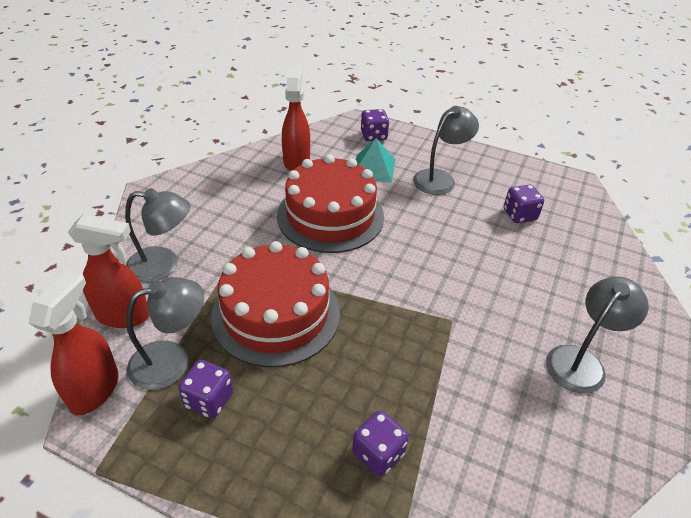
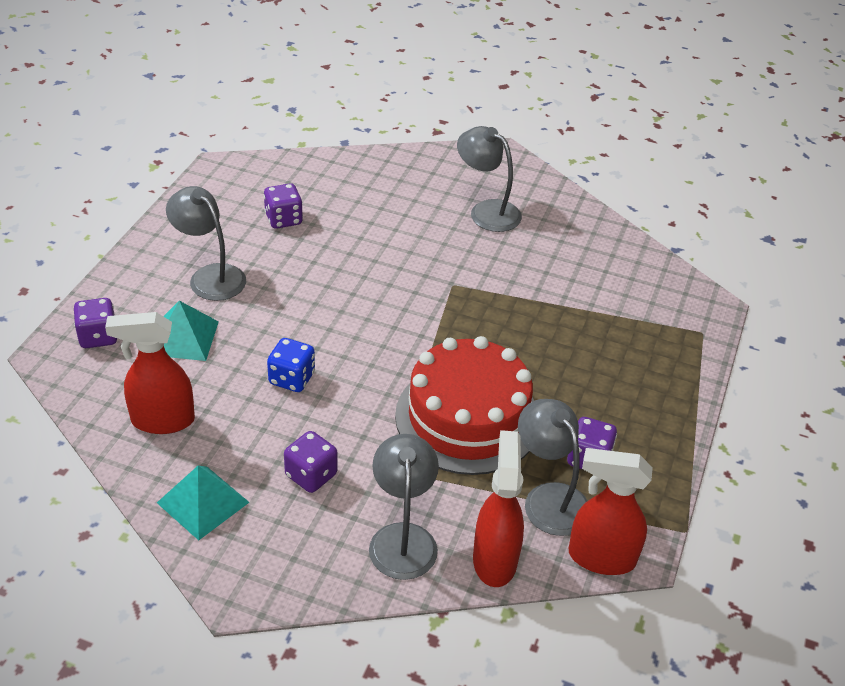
camera: 95 degrees left, 0 degrees up
(224, 177) = (203, 502): none -> turquoise pyramid
(330, 216) = (292, 378): red cake -> blue dice
(378, 454) = (610, 338): purple dice -> purple dice (311, 475)

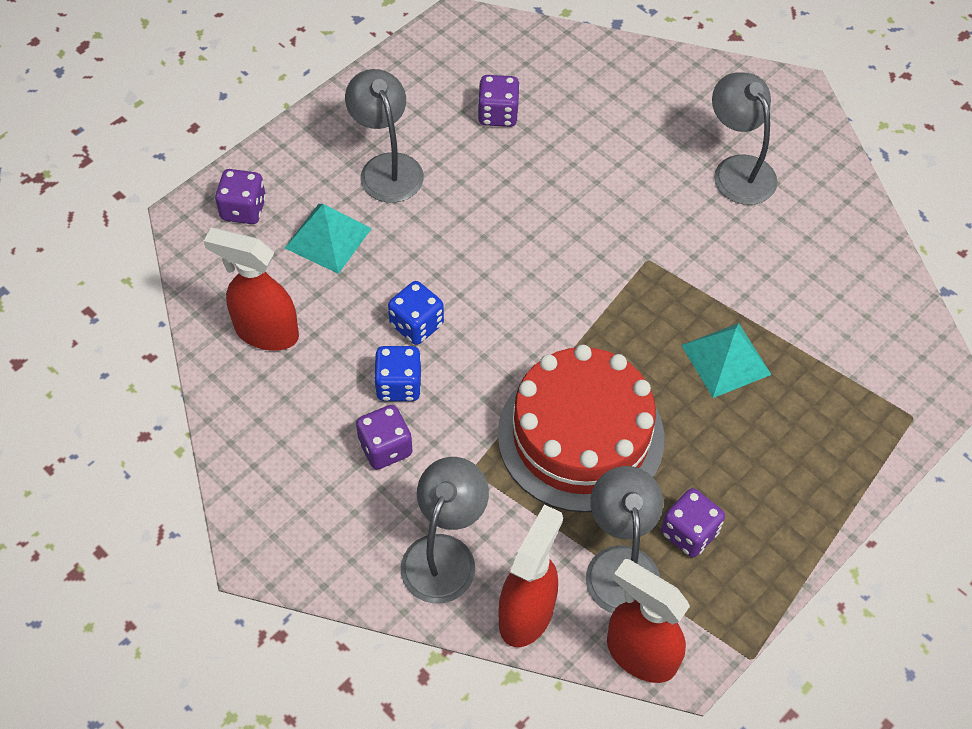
camera: 25 degrees right, 15 degrees up
(203, 502) = (266, 441): turquoise pyramid -> turquoise pyramid (726, 359)
(299, 426) = (399, 385): none -> blue dice

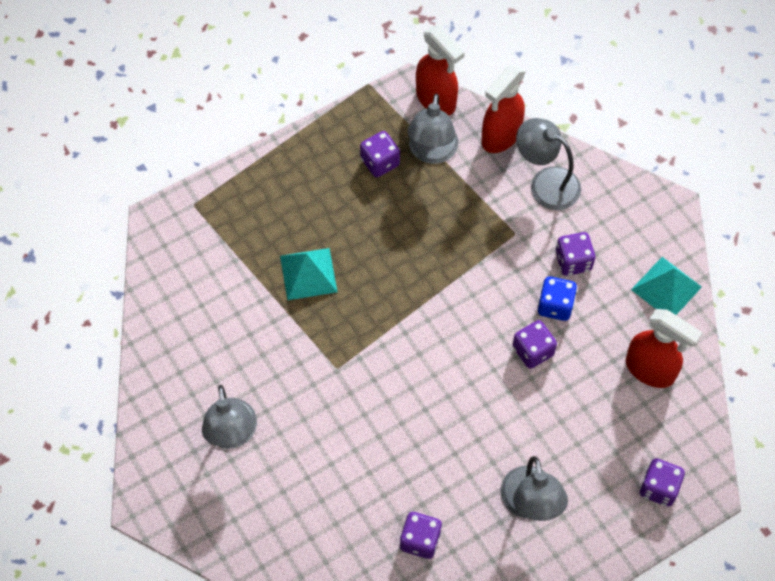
camera: 165 degrees left, 5 degrees up
(328, 238) = (591, 444): turquoise pyramid -> turquoise pyramid (666, 288)
(416, 325) = (533, 351): blue dice -> purple dice
(444, 554) = (546, 183): grey lamp -> grey lamp turned 90 degrees clockwise
(580, 436) = (432, 240): red cake -> none

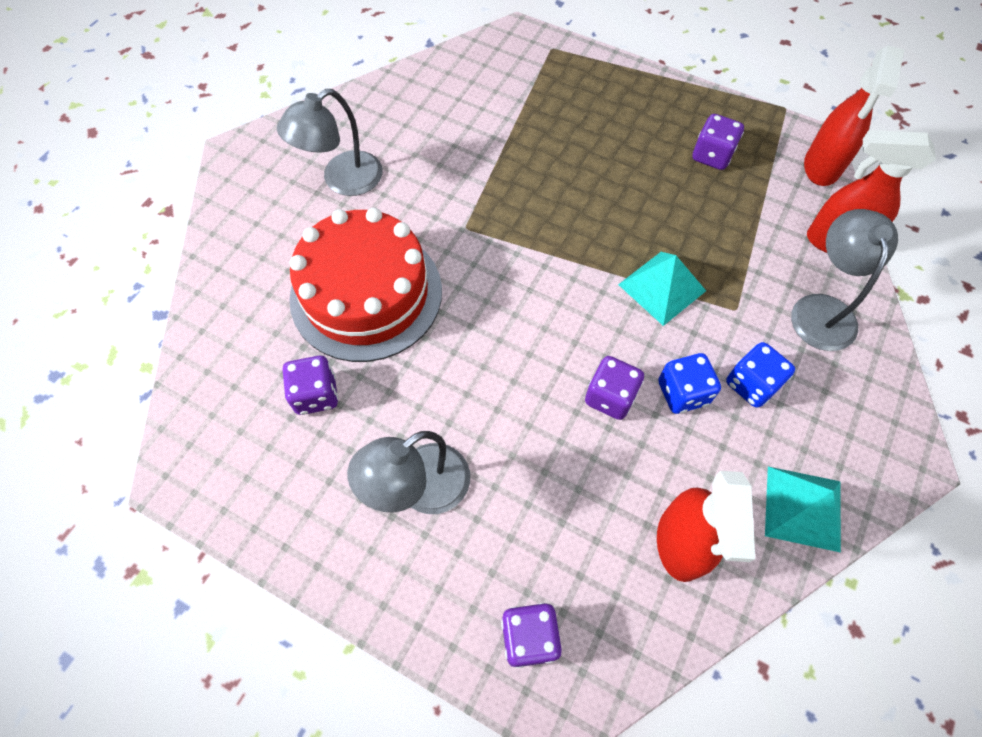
camera: 60 degrees right, 0 degrees up
(308, 274) = (548, 158): turquoise pyramid -> turquoise pyramid (661, 287)
(354, 467) = (366, 294): none -> red cake
(431, 153) = (761, 191): grey lamp -> none
(573, 261) = (751, 384): purple dice -> blue dice

